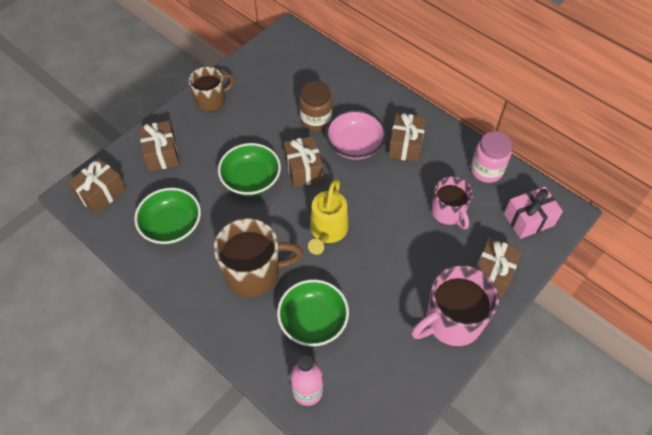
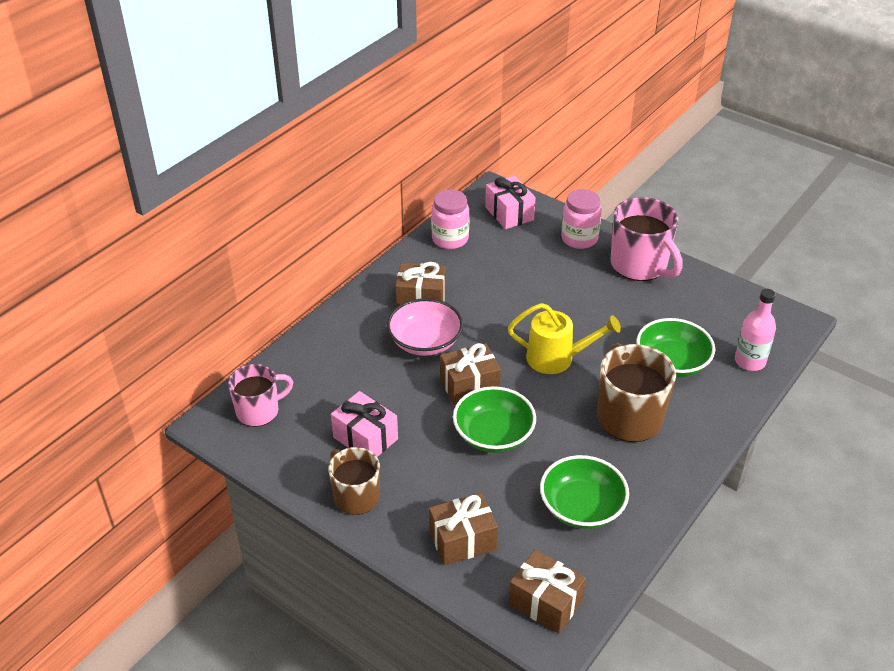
camera: 95 degrees left, 15 degrees down
(261, 107) = (365, 438): none -> pink gift
(316, 120) = (387, 380): brown jar -> none
(448, 212) = (511, 267): pink mug -> pink mug (259, 411)
(492, 274) = (579, 239): brown gift -> pink jar

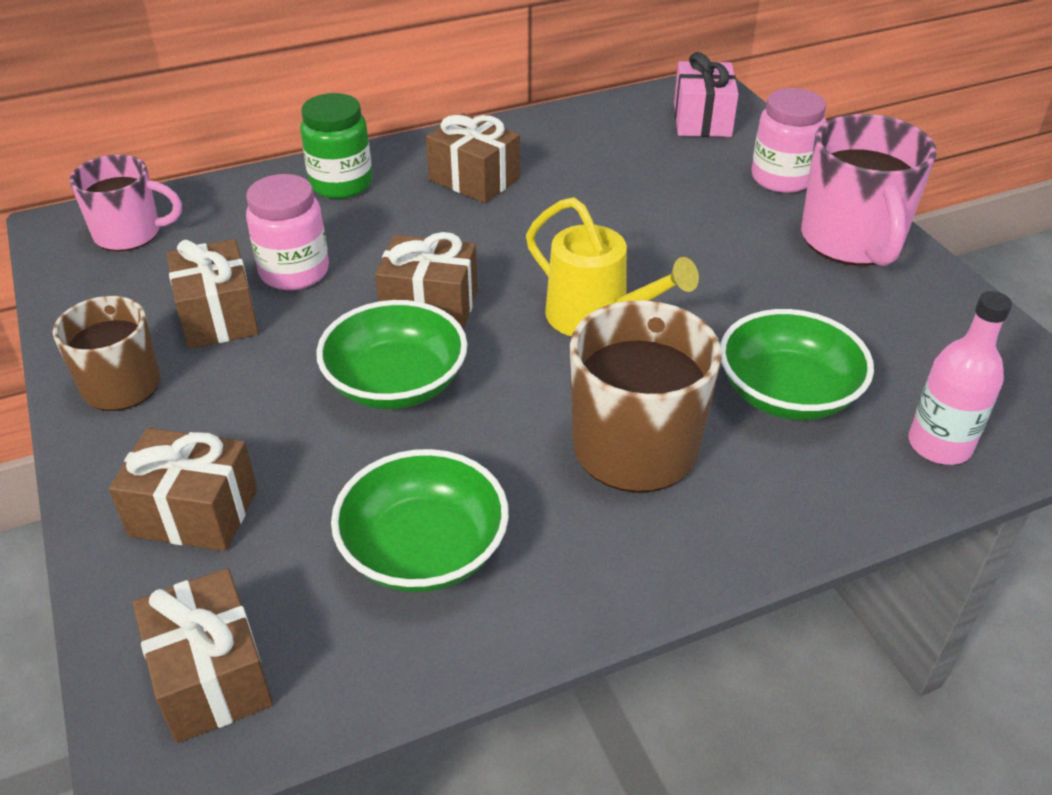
camera: 30 degrees right, 0 degrees up
(349, 331) = (341, 184): none -> green jar
(365, 438) = (218, 316): pink gift -> brown gift
(425, 342) = (426, 230): pink bowl -> none
(450, 239) = (587, 124): pink jar -> pink jar (294, 272)

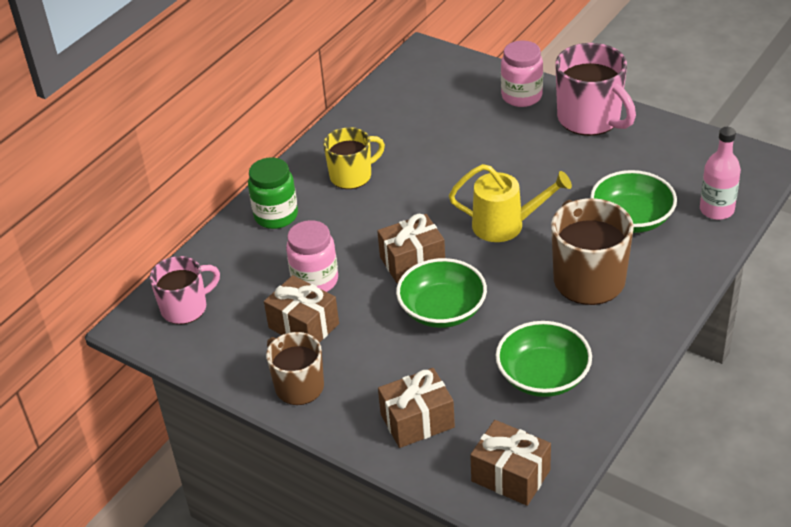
camera: 30 degrees left, 0 degrees up
(474, 179) = (352, 176): brown gift -> yellow mug
(702, 120) = (442, 76): pink gift -> none

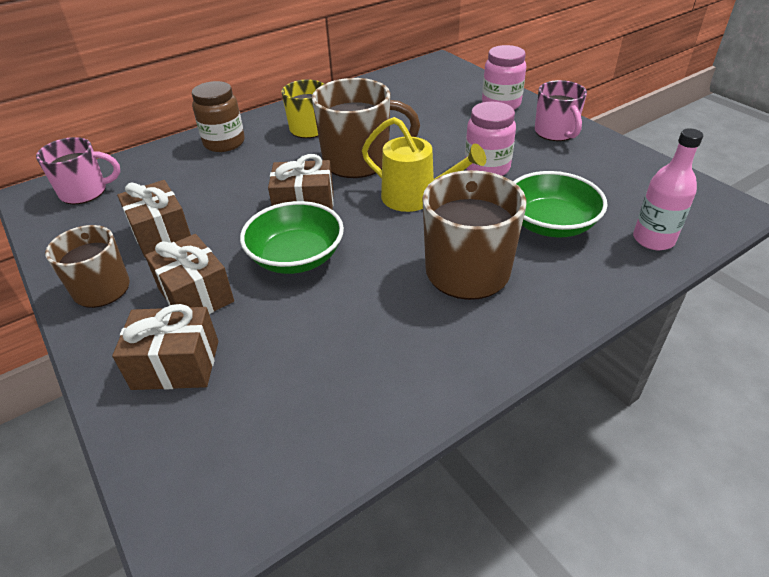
camera: 20 degrees right, 0 degrees up
(276, 216) = (224, 143): green jar -> brown jar
(315, 281) = (207, 199): pink jar -> pink jar (487, 168)
(427, 201) = (359, 161): none -> brown mug
(510, 476) = (218, 477): brown gift -> brown gift (196, 295)
(543, 376) = (348, 361): green bowl -> none
(590, 119) = (555, 132): pink mug -> pink mug, size x0.65

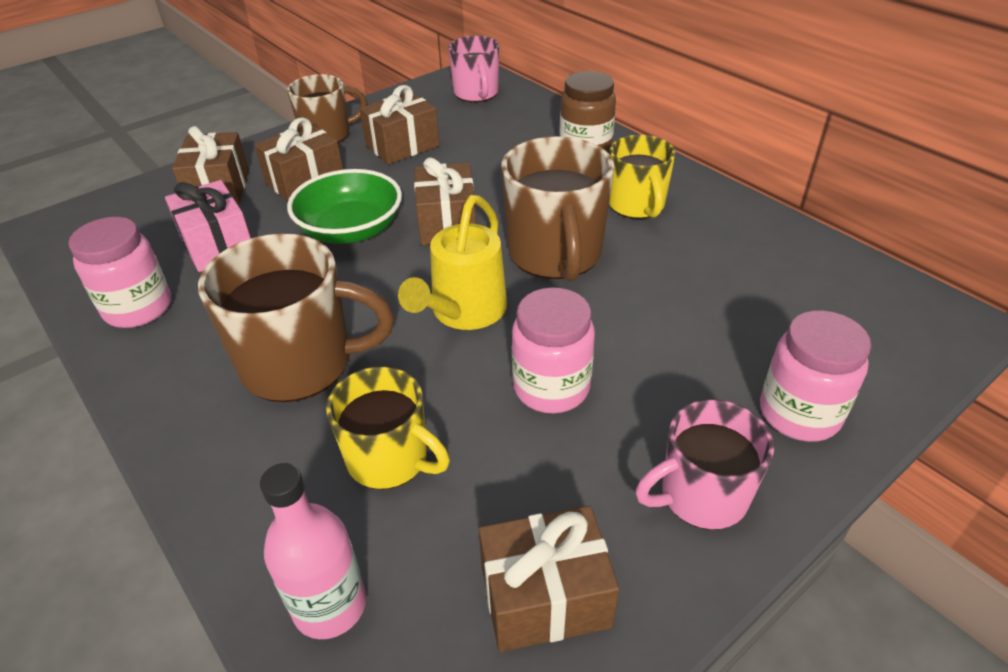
camera: 85 degrees right, 0 degrees up
(293, 346) = (217, 245): none -> pink gift
(388, 388) = (138, 308): none -> pink jar
(550, 224) = (390, 459): green bowl -> yellow mug
(624, 175) = (545, 597): none -> brown gift

